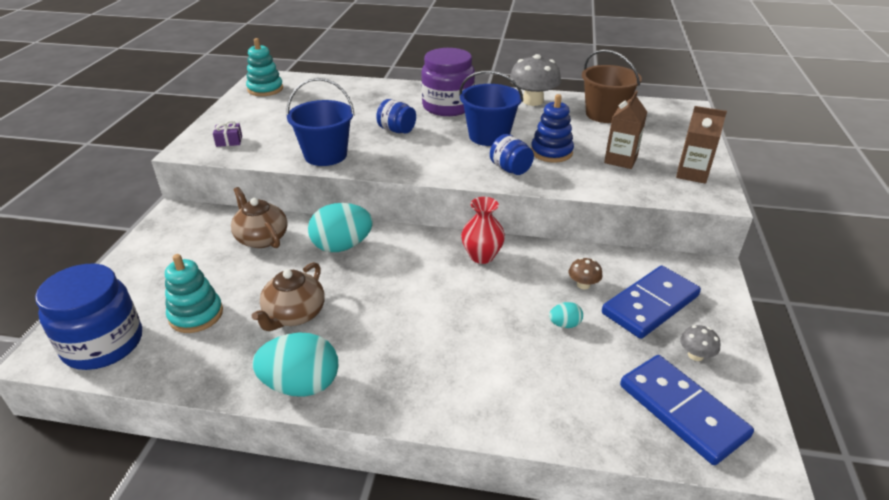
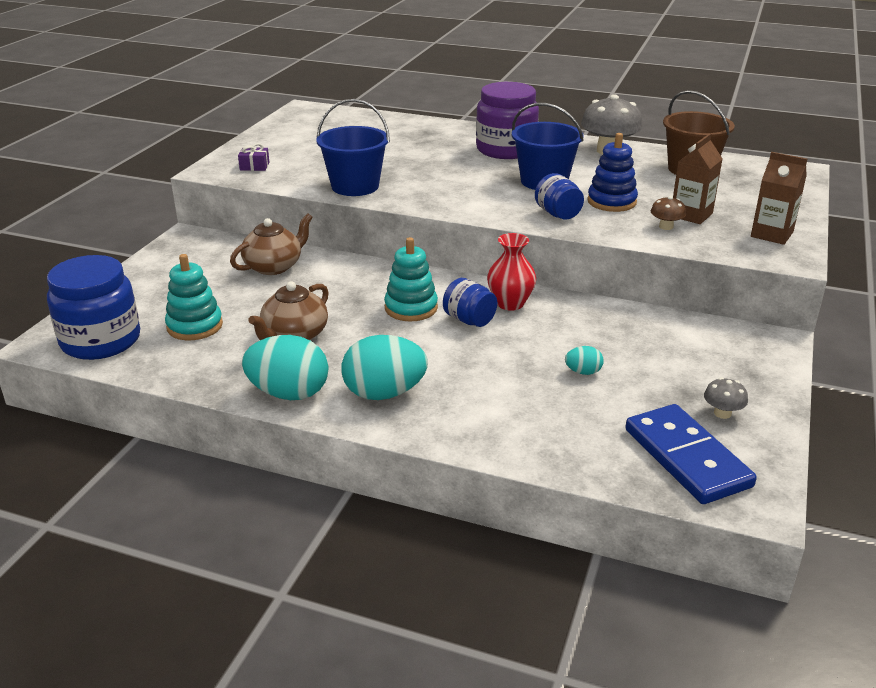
camera: 10 degrees right, 5 degrees down
(261, 238) = (274, 266): brown teapot -> brown teapot turned 75 degrees clockwise
(265, 89) = (303, 120): turquoise stacking toy -> turquoise stacking toy (411, 308)
(342, 246) = (358, 281): turquoise egg -> turquoise egg (384, 393)
(397, 130) = (440, 168): blue jar -> blue jar (469, 320)
(583, 285) = (617, 339): brown mushroom -> brown mushroom (666, 226)
(650, 304) = (688, 364): blue domino -> none

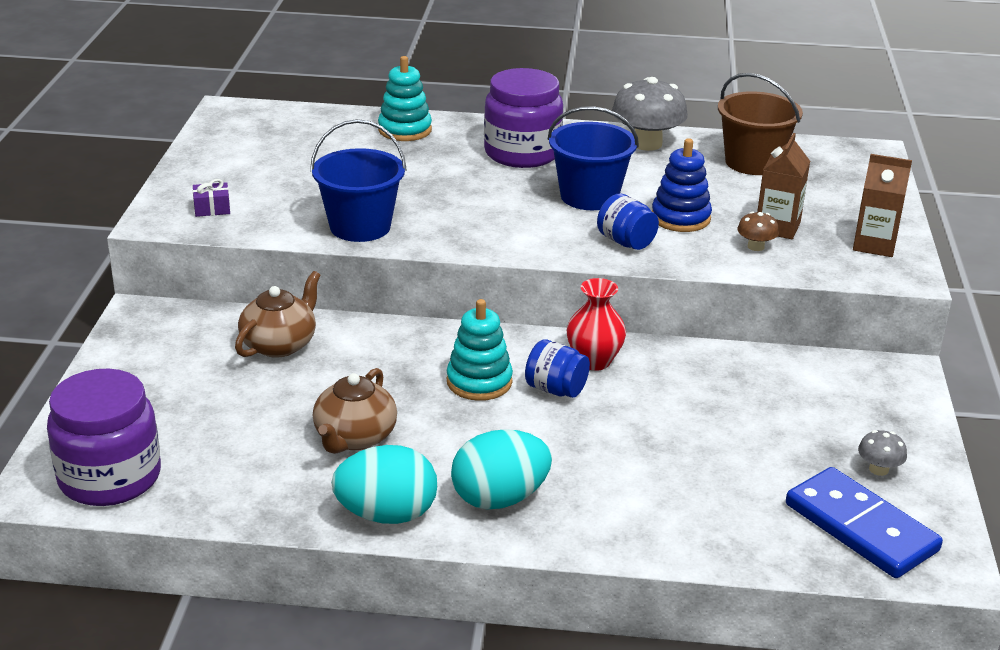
camera: 15 degrees left, 0 degrees up
(101, 341) = (110, 477): blue jar -> purple jar
(195, 326) = (221, 441): turquoise stacking toy -> turquoise stacking toy (405, 130)
(583, 372) = (712, 440): turquoise egg -> none

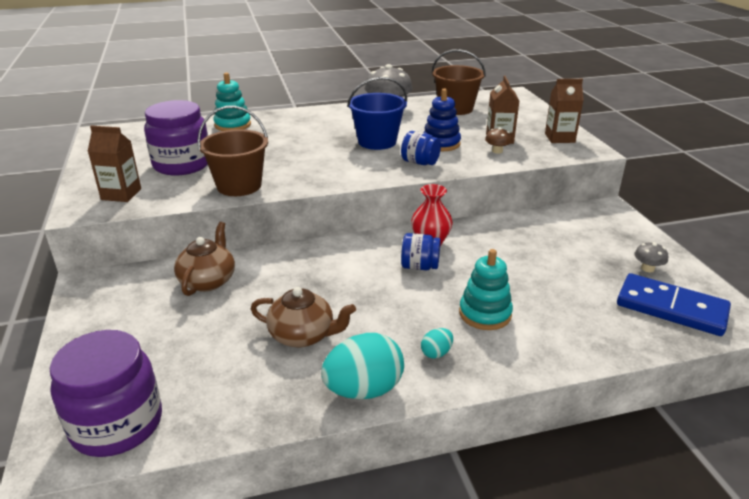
camera: 20 degrees left, 0 degrees up
(212, 208) = (121, 194): purple gift -> brown carton
(354, 437) = (303, 335): brown teapot -> brown teapot turned 75 degrees counterclockwise
(360, 227) = (239, 186): blue bucket -> brown bucket
(479, 382) = (366, 273): turquoise stacking toy -> turquoise stacking toy (485, 314)
(499, 498) = (436, 353): turquoise egg -> turquoise egg, size x0.47
(522, 153) = (317, 125): purple jar -> purple jar (182, 164)

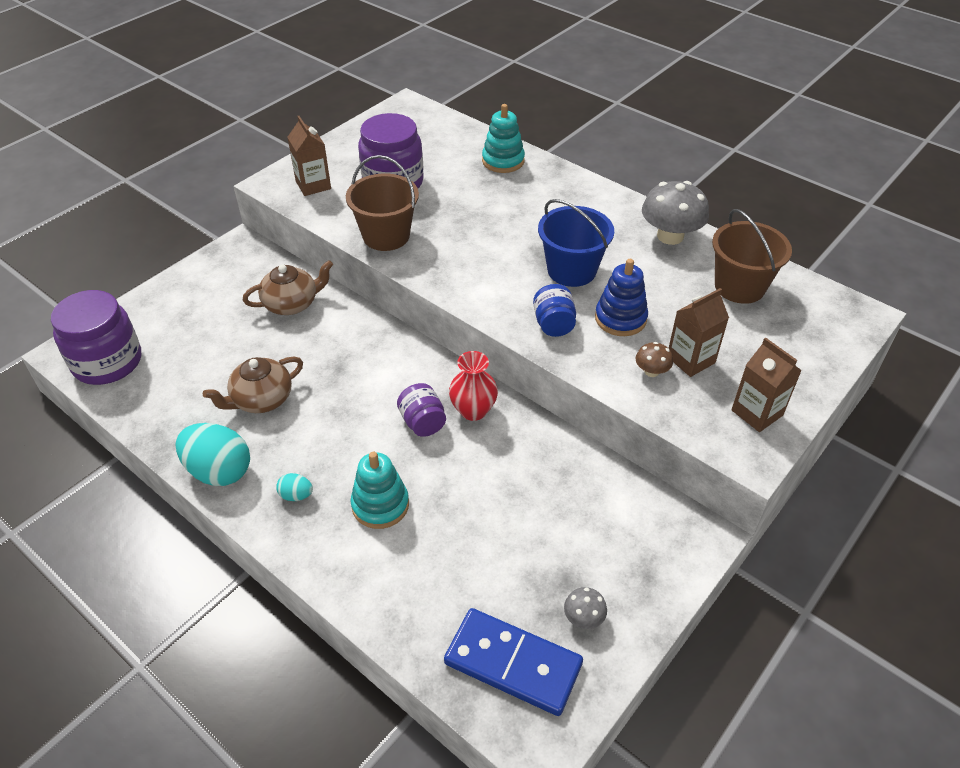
camera: 55 degrees right, 15 degrees up
(303, 335) = (261, 399): brown teapot -> brown teapot turned 75 degrees clockwise
(419, 266) = (422, 422): blue jar -> purple jar
(671, 308) = (513, 663): blue domino -> blue domino turned 60 degrees counterclockwise

